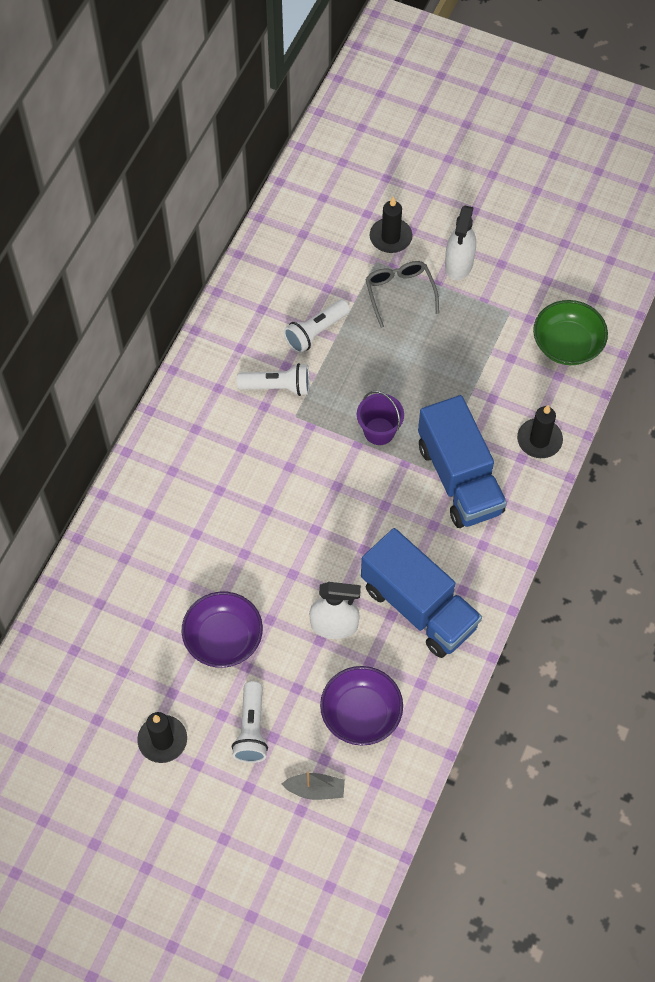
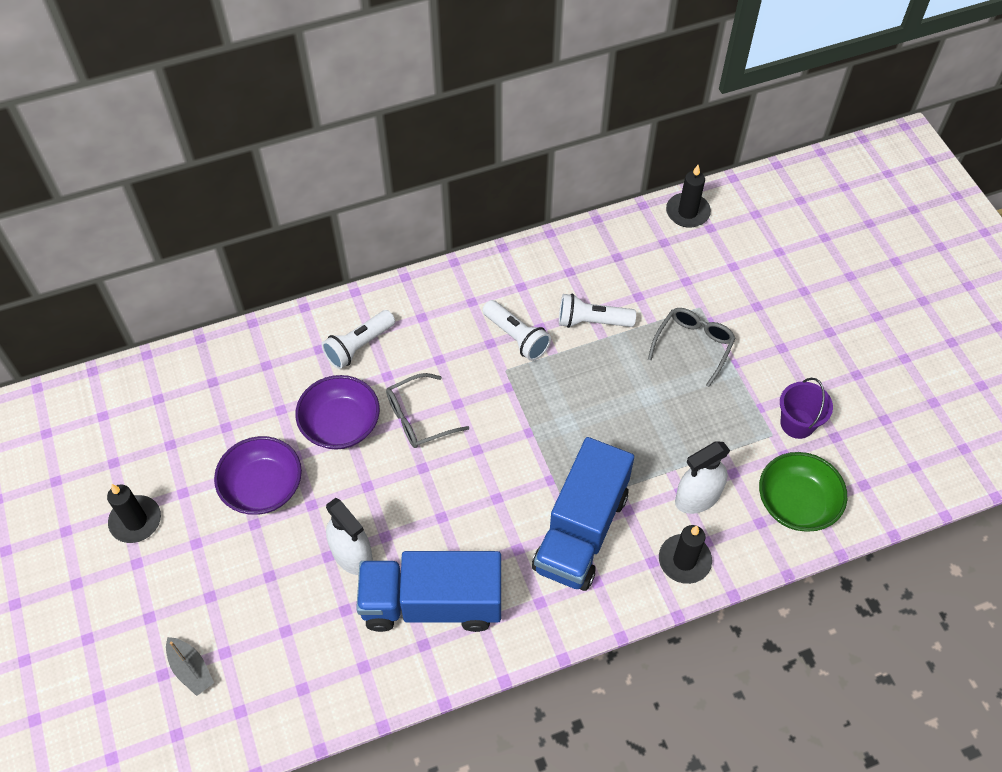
camera: 45 degrees right, 5 degrees down
(251, 729) = (202, 575): white flashlight -> white flashlight (359, 346)
(274, 499) = (418, 418): none -> grey glasses
(361, 714) = (291, 644): purple bowl -> purple bowl (340, 425)
(379, 431) = (557, 437): purple bucket -> purple bucket (797, 423)
(390, 237) = (733, 298): black candle -> black candle (687, 212)
(419, 607) = (432, 603): blue truck -> blue truck turned 90 degrees clockwise
(459, 264) = (769, 363): white spray bottle -> white spray bottle (697, 497)

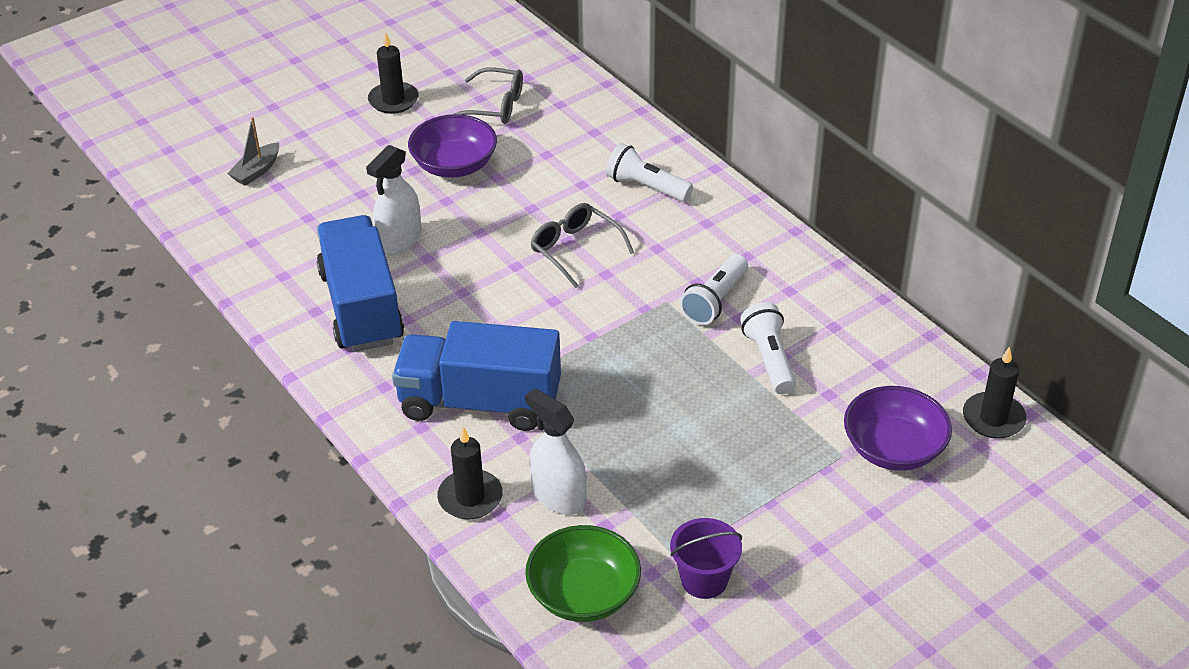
camera: 75 degrees right, 15 degrees down
(340, 425) = (545, 197): purple bowl -> purple bowl (893, 448)
(693, 345) = (778, 458): grey glasses -> grey glasses (495, 106)

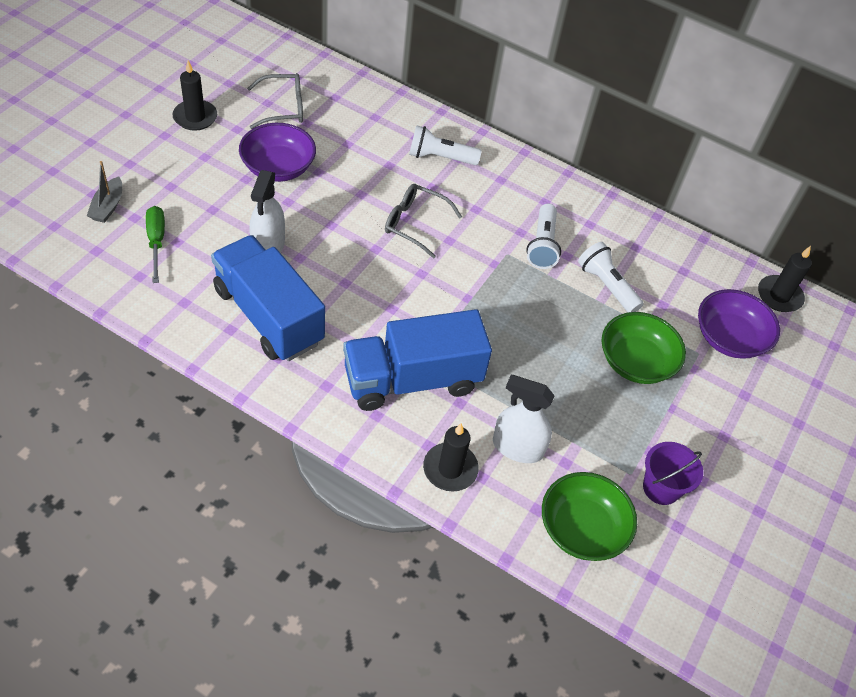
camera: 30 degrees left, 10 degrees up
(286, 213) = (156, 242): none -> green screwdriver
(755, 446) = (636, 362): none -> green bowl

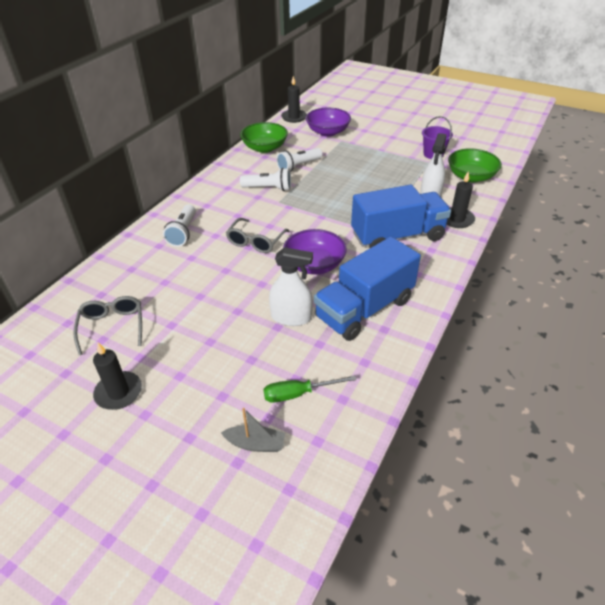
camera: 85 degrees left, 10 degrees down
(278, 168) = (195, 321): purple bowl -> purple bowl (314, 265)
(412, 379) = (397, 236): blue truck -> blue truck turned 90 degrees counterclockwise
(636, 362) = (354, 159): green bowl -> green bowl (264, 148)

